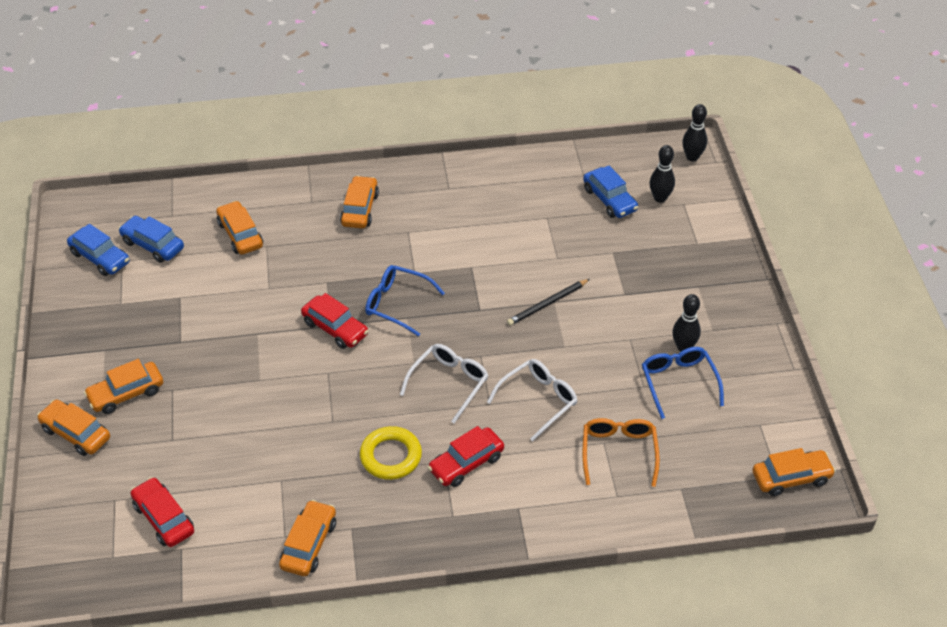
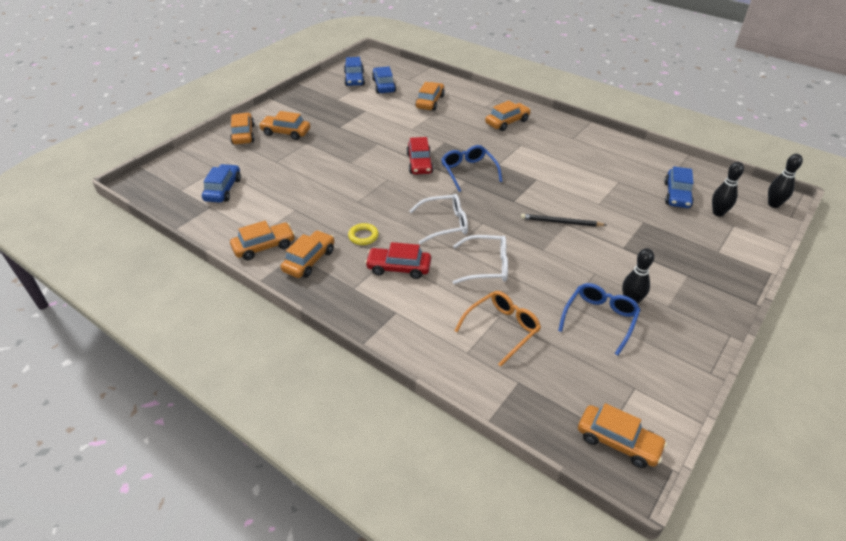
camera: 45 degrees right, 5 degrees down
(164, 518) = (223, 189): red car -> blue car
(374, 522) = (309, 260): none -> orange car
(391, 456) = (363, 236): yellow ring -> yellow ring, size x0.64

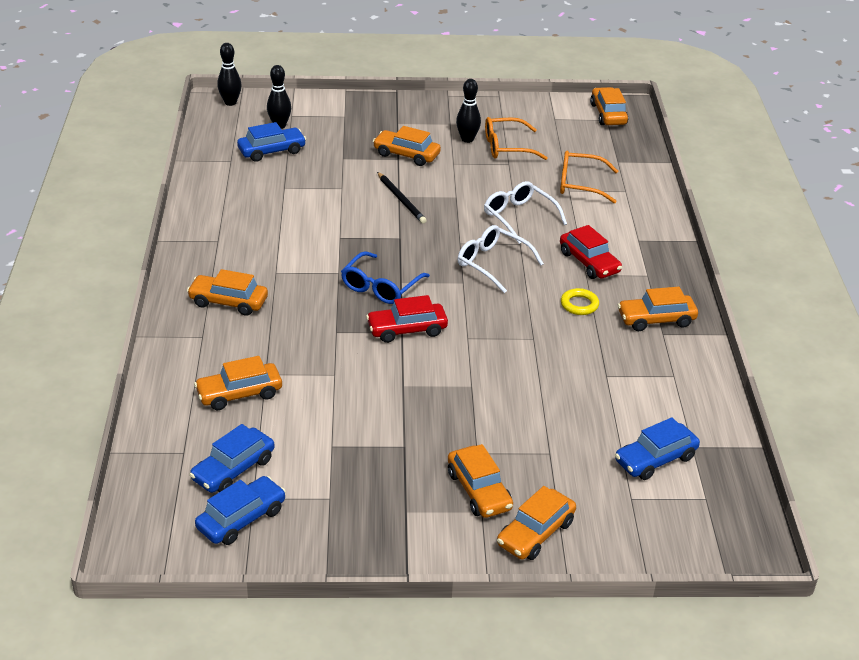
camera: 130 degrees left, 5 degrees down
(264, 246) = (683, 360): orange car -> orange car (406, 155)
(419, 163) = (407, 329): red car -> red car turned 150 degrees counterclockwise
(600, 318) = (506, 147): blue glasses -> orange glasses

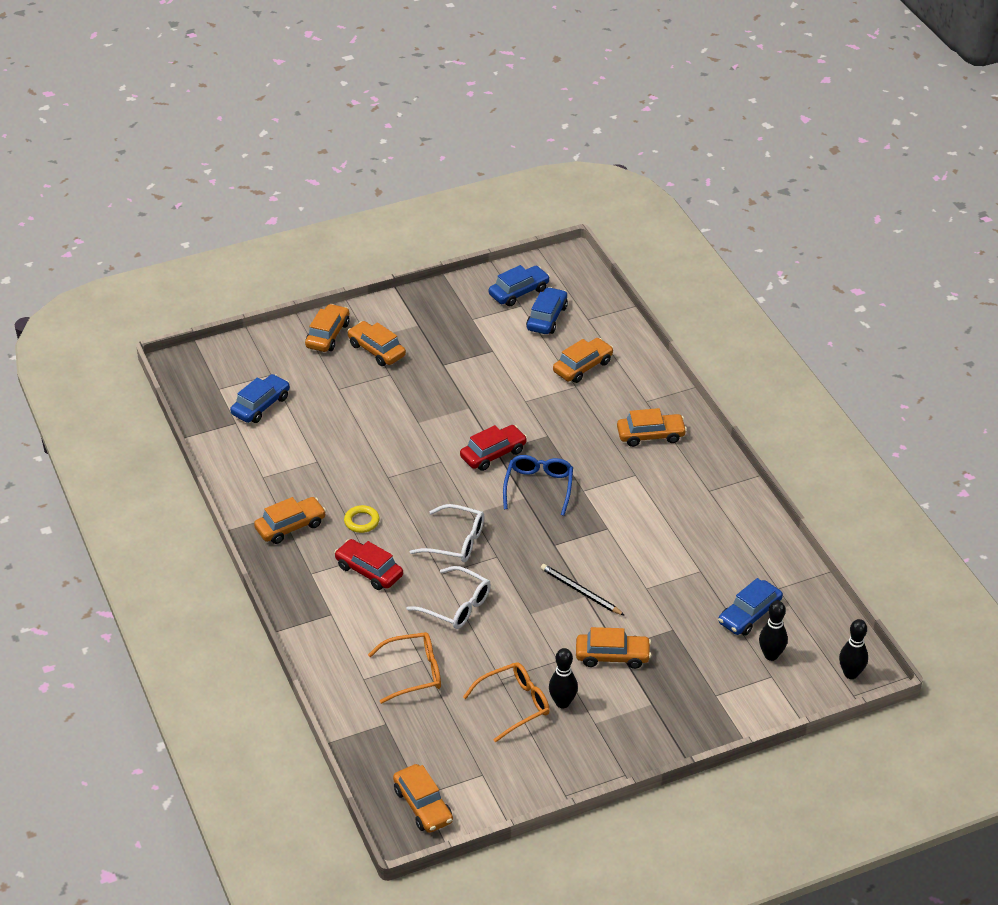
camera: 160 degrees right, 5 degrees up
(241, 519) = (519, 292): blue car -> blue car turned 150 degrees counterclockwise

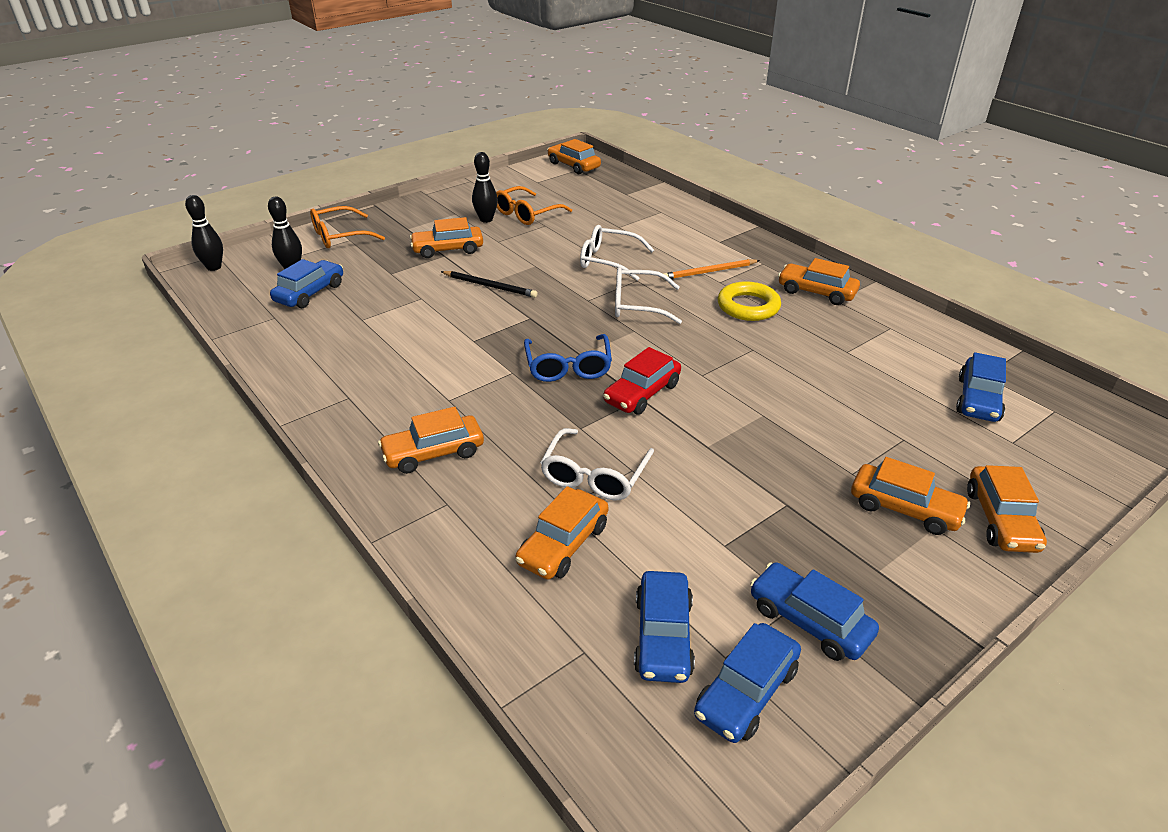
camera: 165 degrees right, 5 degrees down
(290, 526) = (816, 292): orange car -> orange car turned 75 degrees clockwise
(361, 521) = (748, 306): yellow ring -> yellow ring, size x1.57
(369, 571) = (709, 272): red car -> orange pencil
(415, 672) = (620, 219): orange glasses -> orange glasses (339, 236)
(471, 311) = (809, 621): none -> blue car
(551, 401) = (594, 476): none -> white glasses

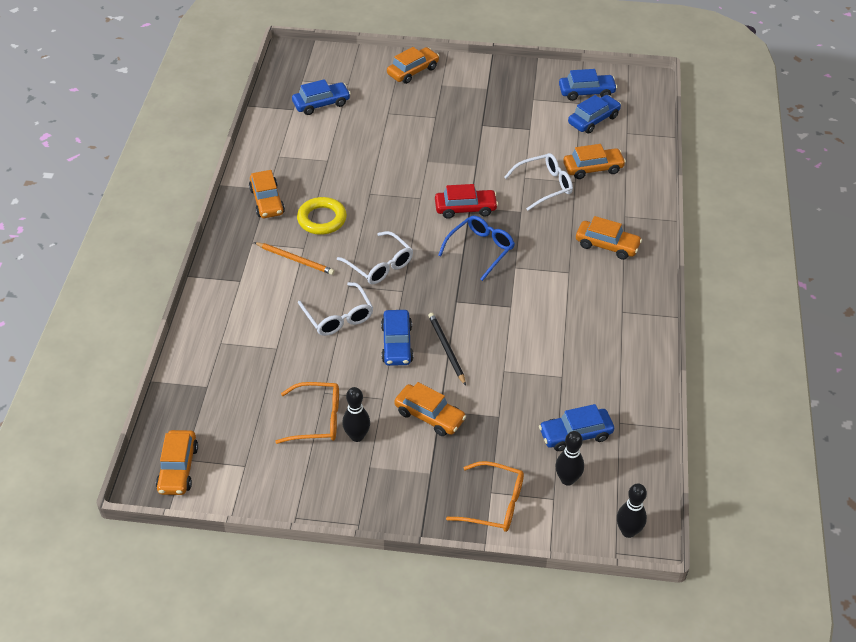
camera: 135 degrees left, 10 degrees up
(809, 621) = (536, 93): blue car -> blue car (397, 344)
(904, 508) = (440, 95): orange car -> none

